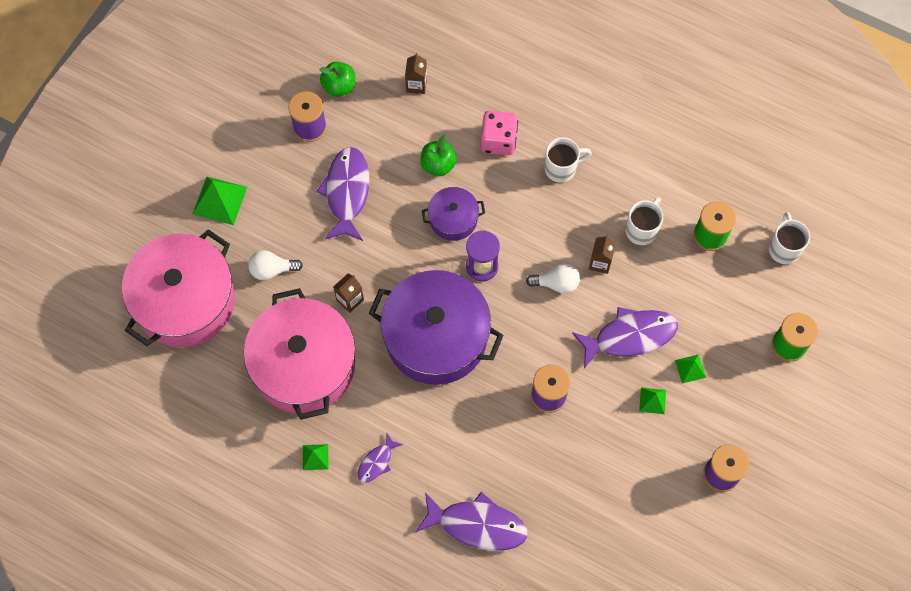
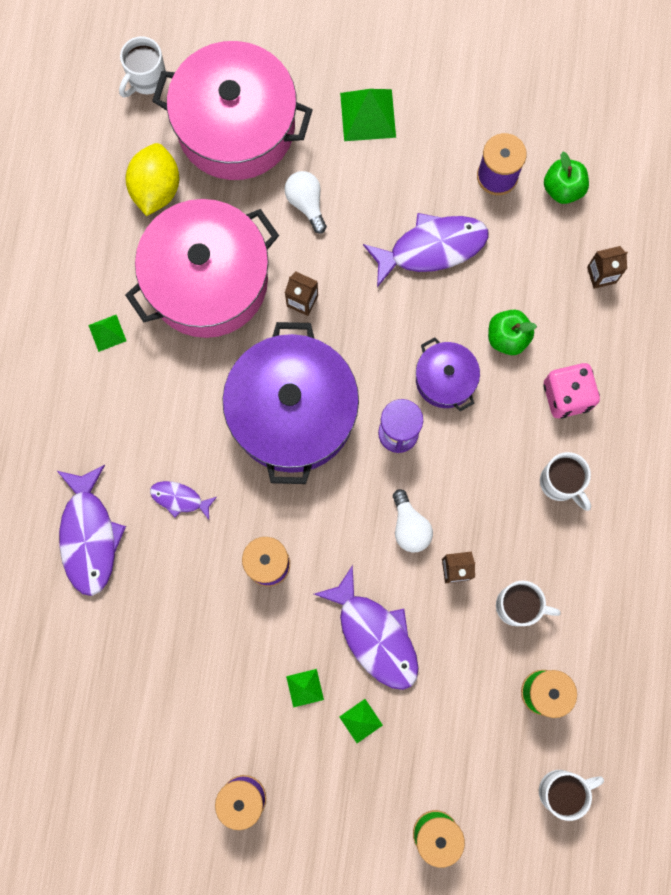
camera: 70 degrees right, 10 degrees up
(112, 356) = (146, 79): none -> white mug
(210, 379) = (156, 189): none -> yellow lemon
(376, 462) = (124, 400): purple fish -> purple fish (179, 499)

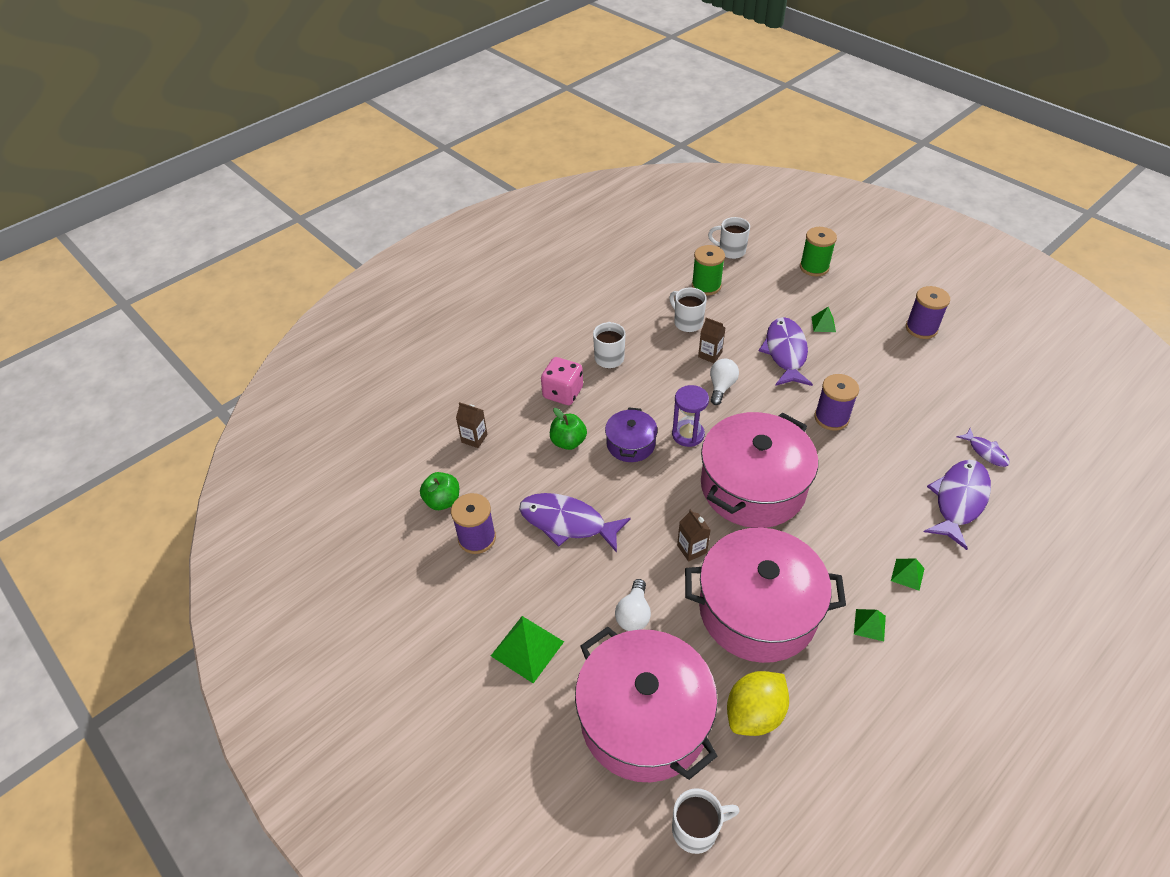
camera: 140 degrees left, 30 degrees down
(179, 499) = (873, 484): purple fish -> purple fish (985, 452)
(292, 412) = (753, 486): purple pot -> pink pot
(305, 688) = (848, 353): green pyramid -> green pyramid (907, 574)

